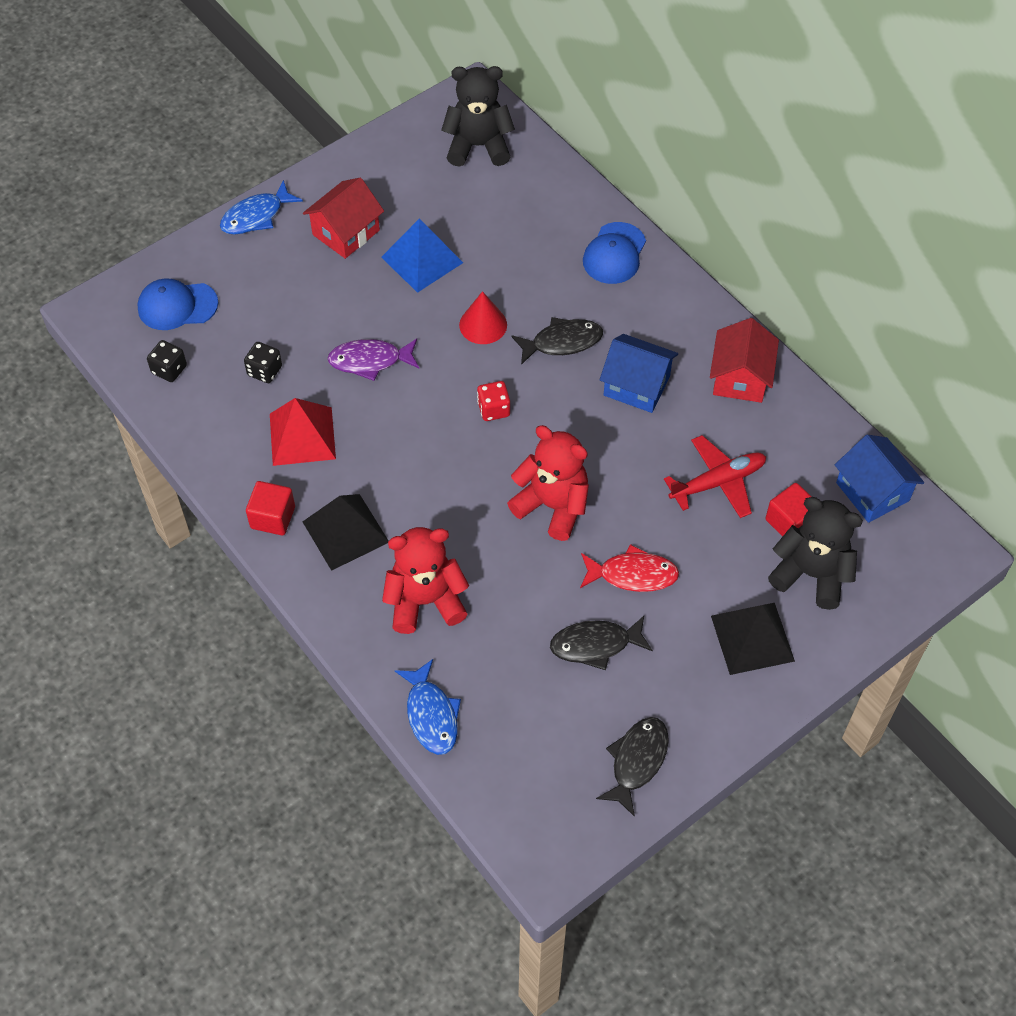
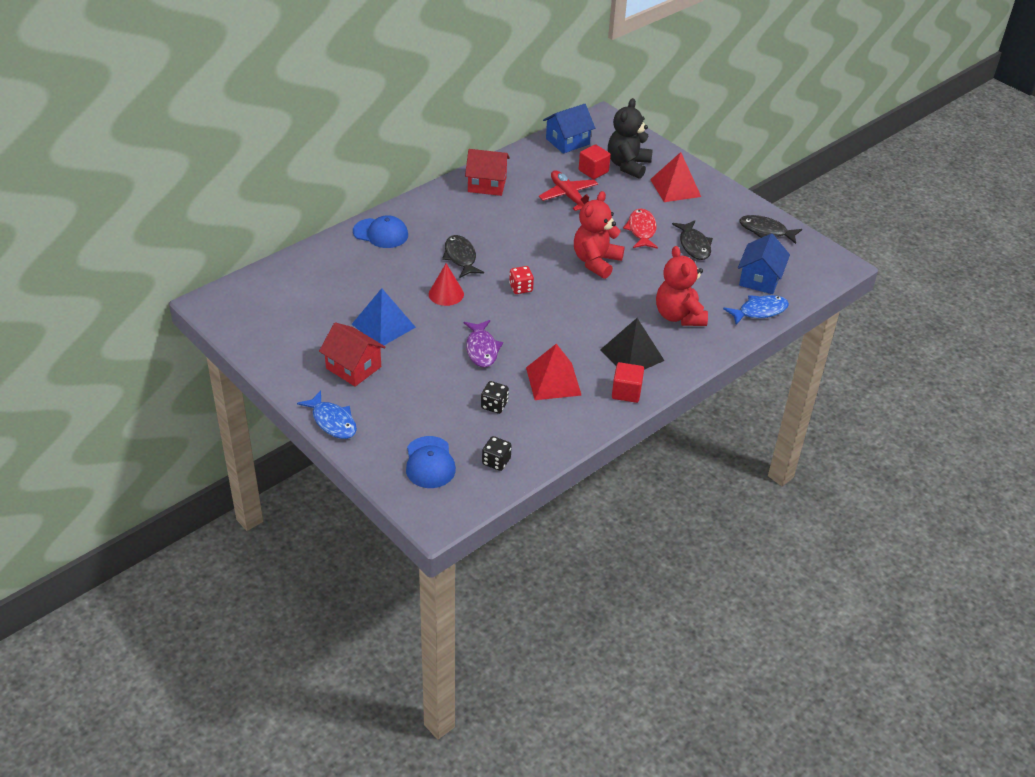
camera: 95 degrees left, 15 degrees down
(478, 146) = (267, 299): black teddy bear -> none
(636, 386) = (496, 226): blue house -> blue house (760, 279)
(752, 638) = (675, 188): black pyramid -> red pyramid

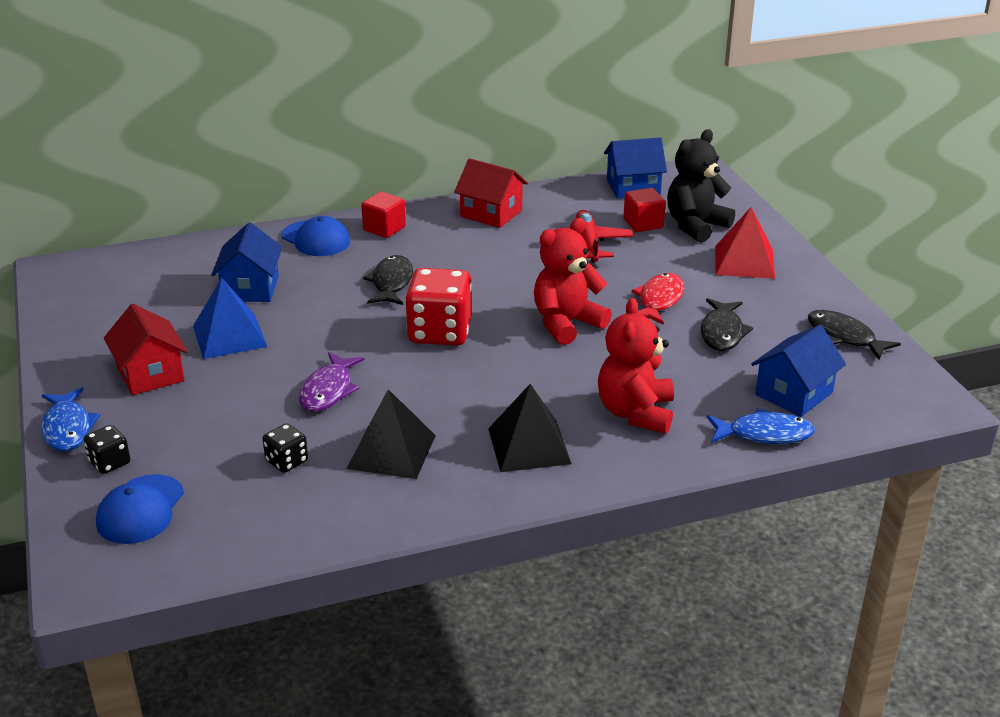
camera: 25 degrees right, 10 degrees down
(367, 284) = (250, 288): none -> blue house
(446, 294) = (338, 318): red cone -> none
(496, 461) = (228, 532): black dice -> black dice (109, 463)
(521, 288) = (440, 332): red dice -> red dice, size x2.03
(553, 381) = (391, 451): red pyramid -> black pyramid
(626, 392) = (483, 491): red cube -> red cube (384, 228)

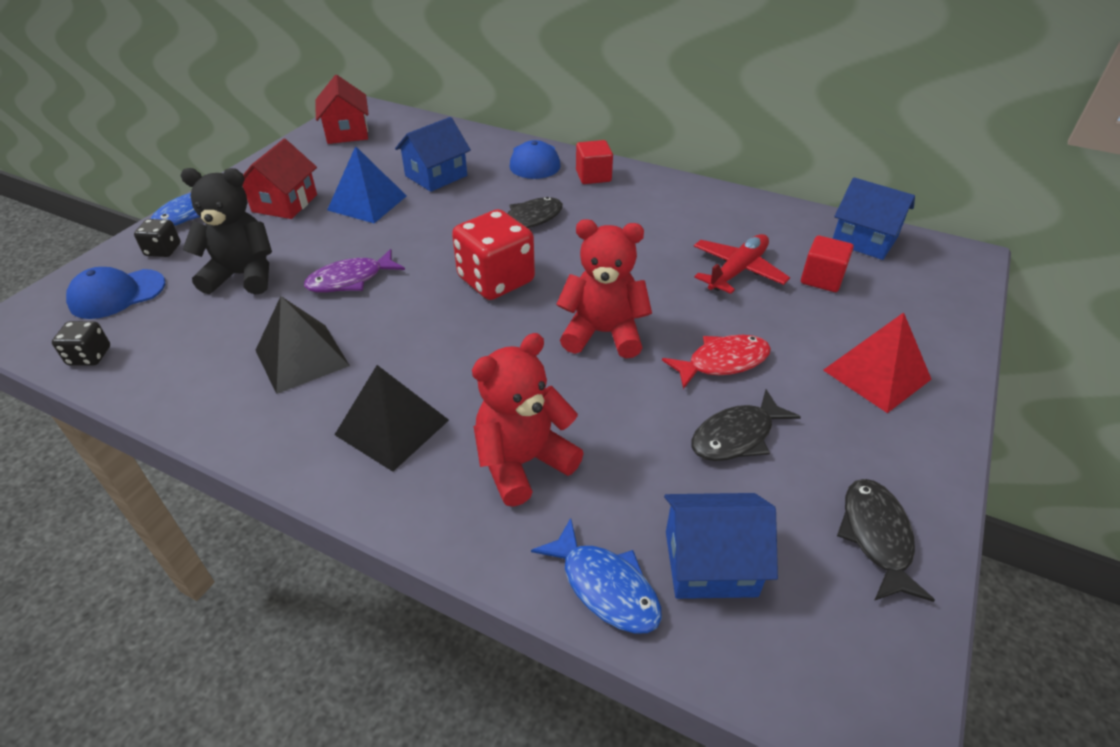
camera: 45 degrees right, 10 degrees up
(287, 461) = (237, 317): black dice -> black dice (89, 356)
(491, 213) = (695, 203): red house -> red house (347, 132)
(695, 226) = (876, 308): black teddy bear -> black teddy bear (243, 275)

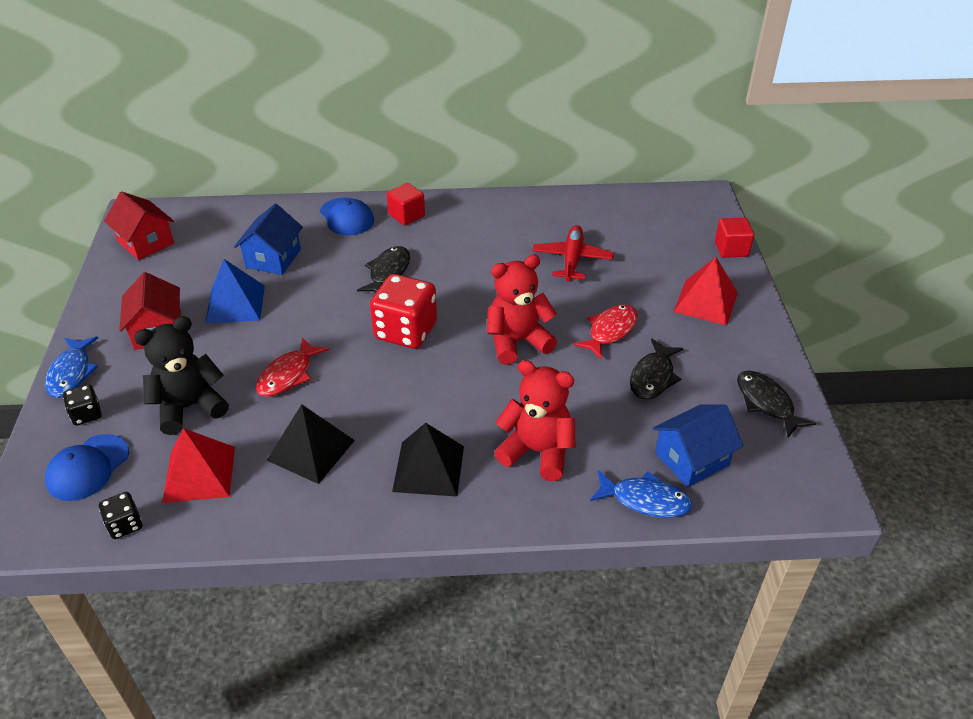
camera: 30 degrees left, 0 degrees up
(190, 338) = (199, 474): none -> red pyramid
(350, 280) = (288, 375): purple fish -> red fish
(523, 462) = (537, 451): red teddy bear -> red teddy bear turned 90 degrees clockwise
(822, 279) = (630, 245): red cube -> red cube (731, 249)
(864, 240) = (638, 205): blue house -> none

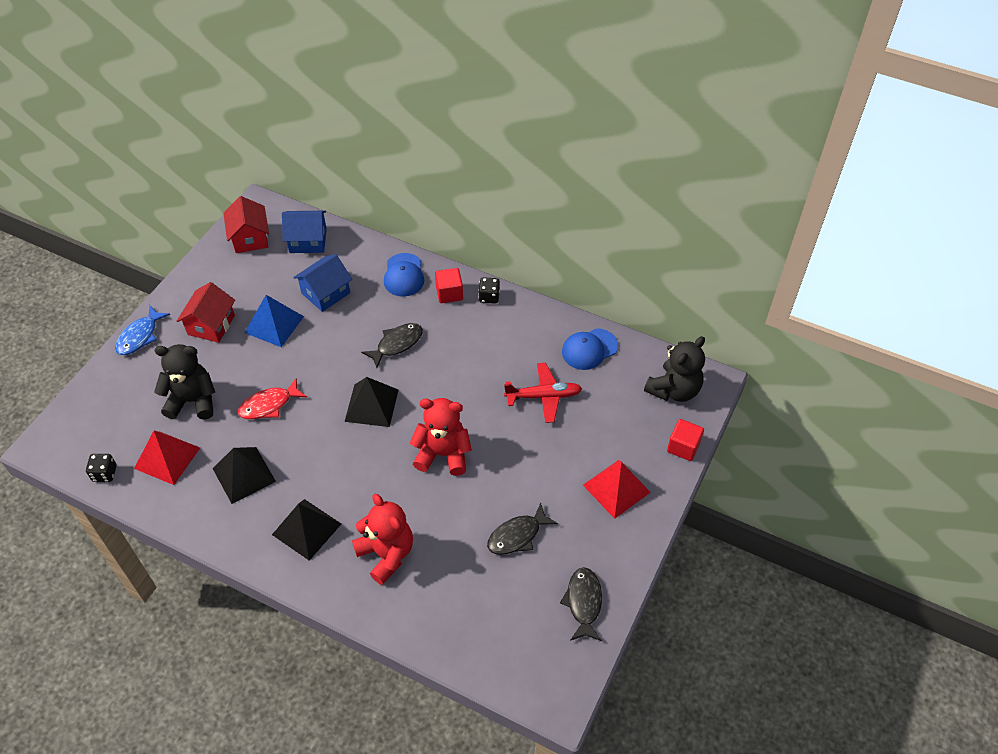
camera: 30 degrees right, 10 degrees up
(86, 414) = (130, 375): black dice -> black dice (489, 297)
(87, 468) = (108, 418): blue cap -> blue cap (589, 349)
(405, 331) = (371, 405): red dice -> black pyramid
(572, 259) = (543, 396): red plane -> red plane turned 45 degrees clockwise
(610, 331) = (519, 478): red fish -> none
(645, 500) = (429, 632): blue fish -> none
(682, 212) = (674, 390): none -> black teddy bear
(692, 459) = (488, 618): blue house -> blue house (308, 241)

